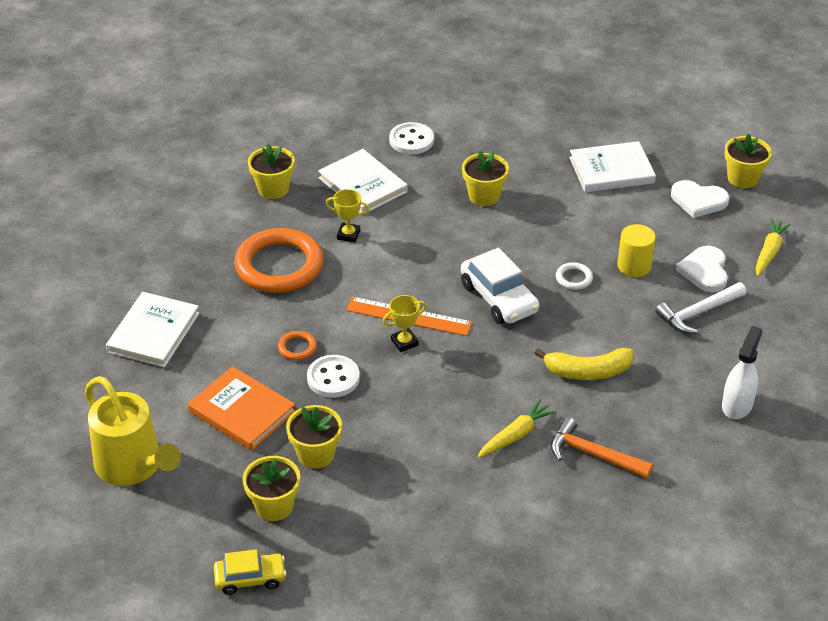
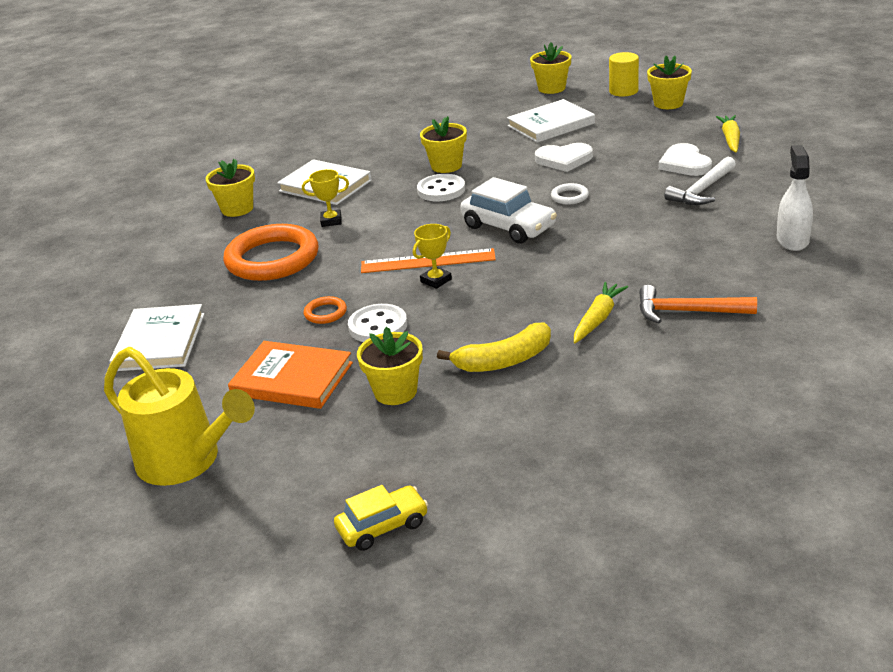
camera: 15 degrees left, 10 degrees down
(274, 506) = (373, 450): yellow flower pot -> yellow flower pot (551, 88)
(411, 140) = (354, 148): white button -> white button (441, 190)
(587, 371) = (633, 254): yellow banana -> yellow banana (504, 360)
(634, 266) = (618, 176): yellow cylinder -> yellow cylinder (623, 91)
(698, 201) = (642, 124): white heart -> white heart (564, 159)

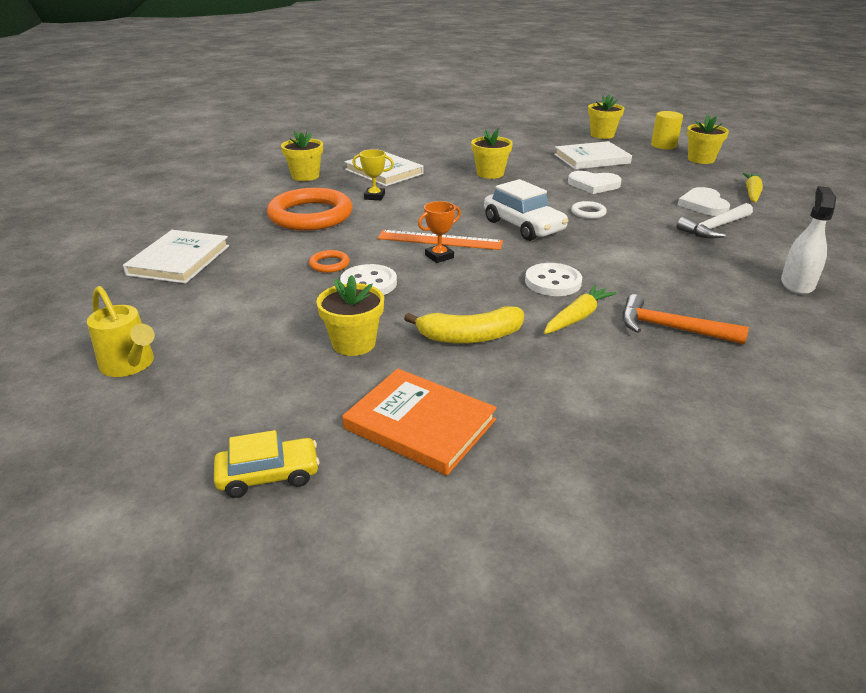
camera: 10 degrees right, 0 degrees up
(188, 461) = (131, 365): yellow watering can -> yellow watering can, size x0.63
(292, 379) = (268, 312): orange book -> orange book (420, 424)
(436, 280) = (439, 256): yellow trophy -> orange trophy
(441, 190) = (477, 190): white button -> white button (553, 282)

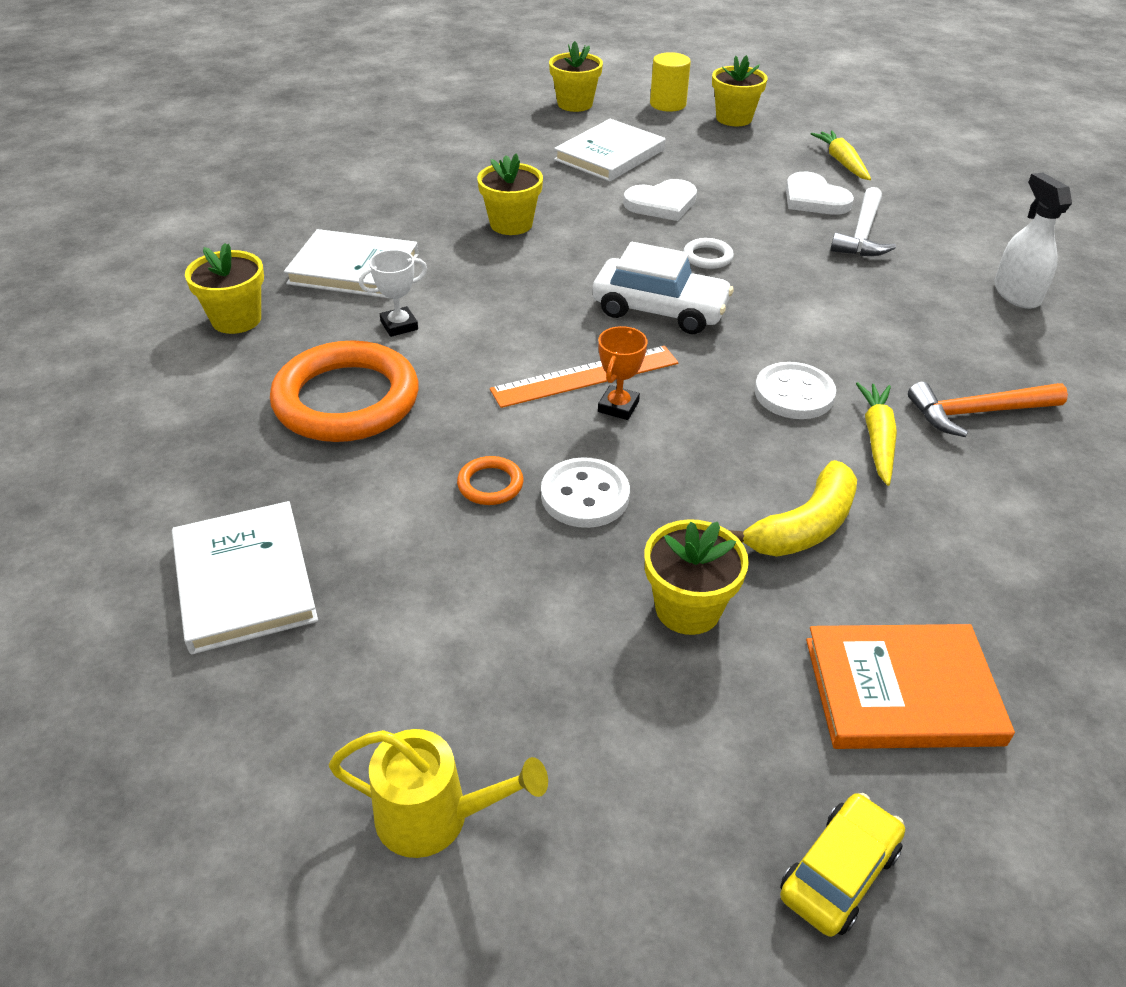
camera: 35 degrees left, 10 degrees up
(374, 196) = (399, 325): yellow trophy -> white trophy

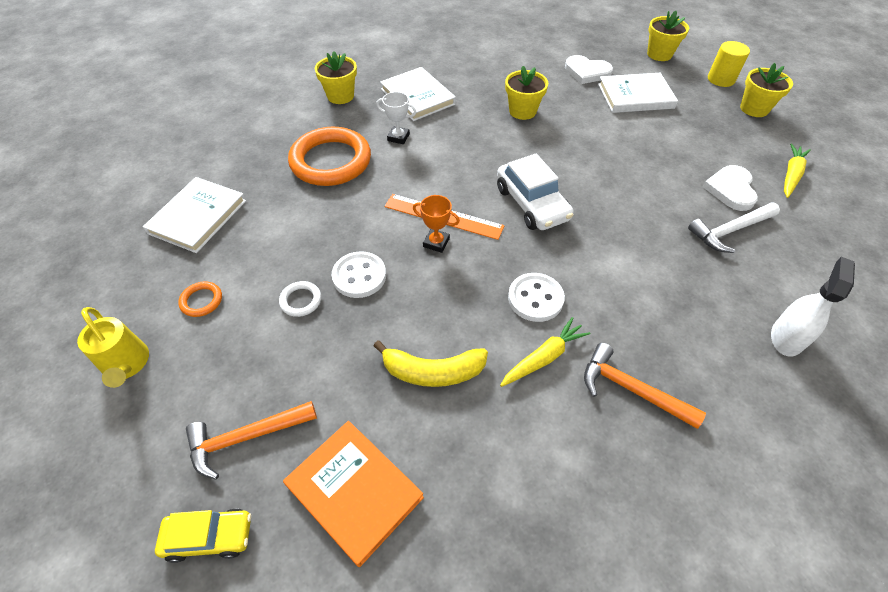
camera: 45 degrees right, 10 degrees up
(490, 484) = (330, 241): orange ring -> orange ring (201, 301)
(618, 407) = (436, 243): orange trophy -> orange trophy turned 45 degrees clockwise
(662, 203) = (624, 142): white heart -> white heart (587, 72)
(688, 608) = (324, 365): yellow flower pot -> none
(707, 257) = (604, 189): white ring -> white ring (301, 300)
(720, 748) = (246, 437): none -> orange hammer

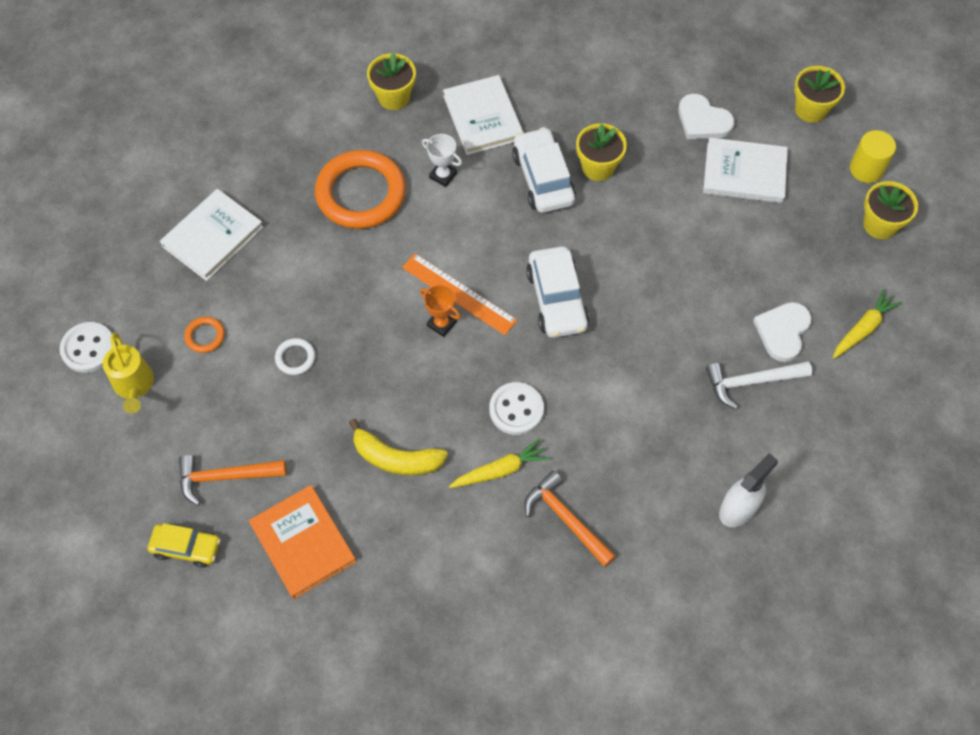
camera: 15 degrees right, 10 degrees up
(359, 276) = (356, 344): white button -> white button (88, 348)
(482, 125) = (543, 178): none -> white car

